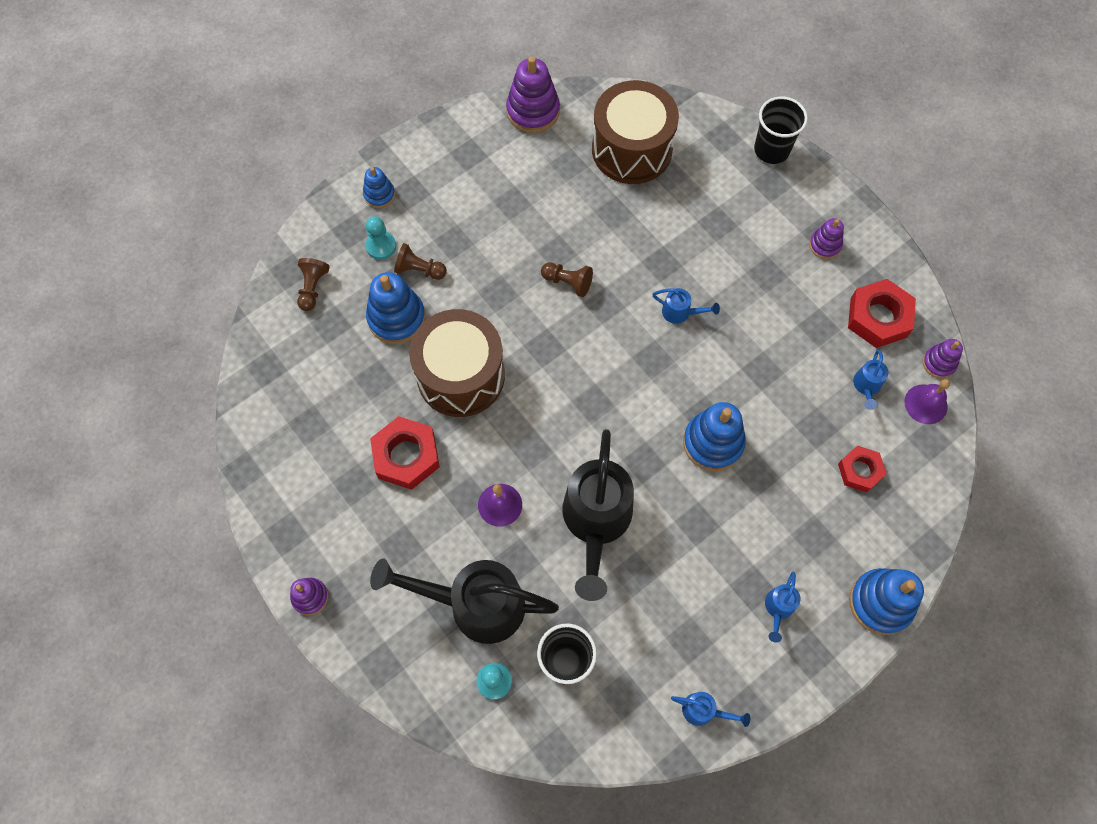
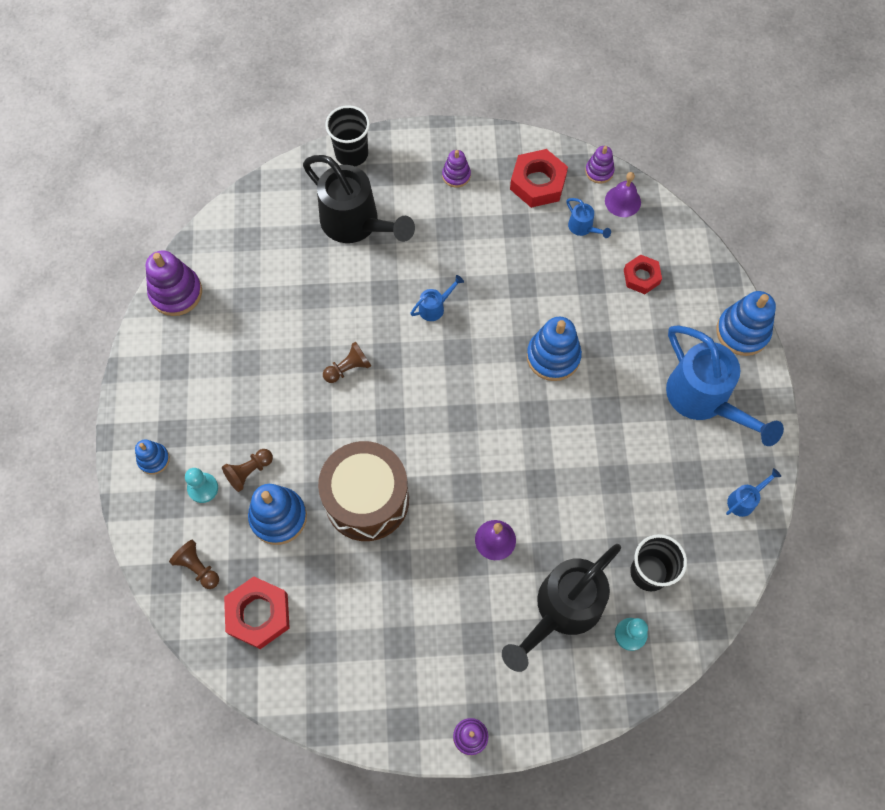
camera: 55 degrees left, 0 degrees up
(406, 456) = (404, 585): red nut -> red nut (258, 614)
(596, 522) = (557, 479): black watering can -> black watering can (356, 224)
(632, 149) = (271, 246): brown drum -> none
(778, 608) = (704, 399): blue watering can -> blue watering can, size x2.37

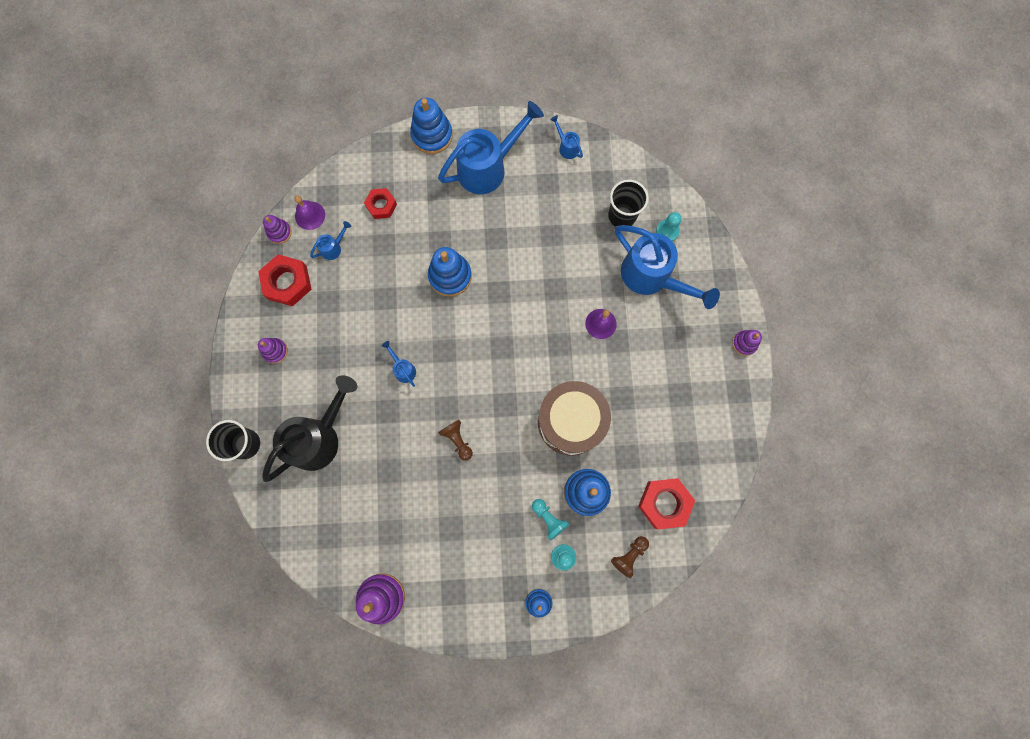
camera: 90 degrees left, 10 degrees up
(249, 472) = (548, 519): brown pawn -> turquoise pawn
(562, 609) = (651, 277): black watering can -> blue watering can

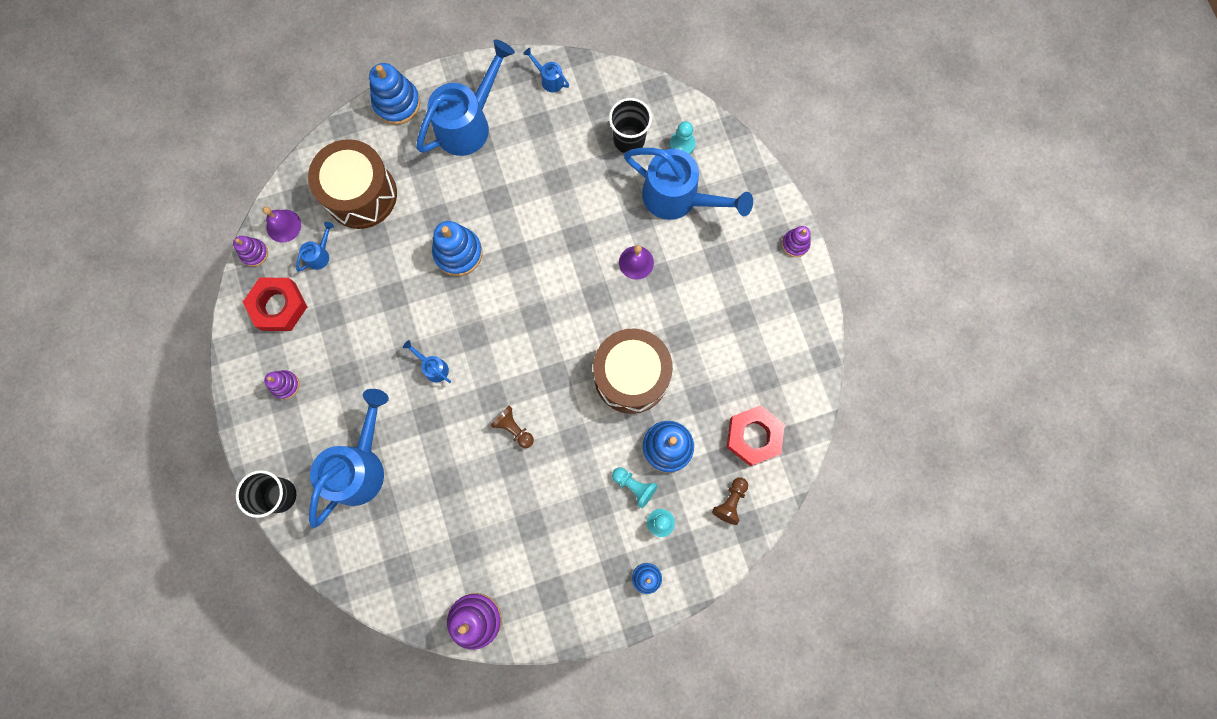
camera: 15 degrees left, 0 degrees up
(319, 438) = (360, 466): black watering can -> blue watering can
(381, 205) = (361, 194): red nut -> brown drum

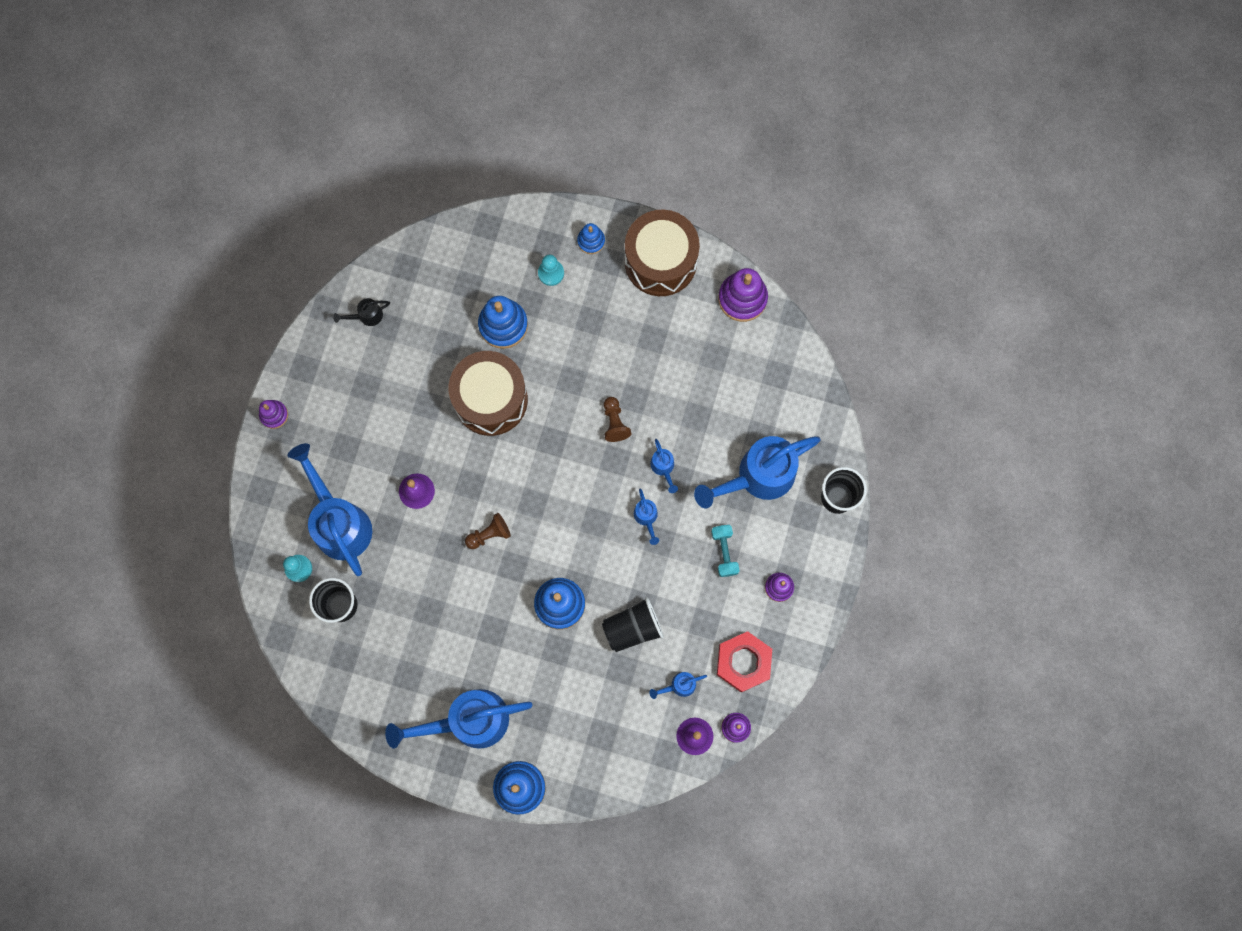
camera: 145 degrees left, 0 degrees up
(349, 383) = (724, 552): none -> turquoise dumbbell
(361, 194) = (608, 718): brown drum -> brown drum (660, 261)
(386, 273) = (632, 628): none -> black cup
(549, 79) = (367, 713): blue watering can -> blue watering can (663, 467)
(634, 486) = (551, 313): turquoise pawn -> none
(730, 502) = (486, 252): brown pawn -> brown pawn (489, 534)
(753, 436) = (430, 287): red nut -> none
(786, 375) = (367, 316): none -> black watering can

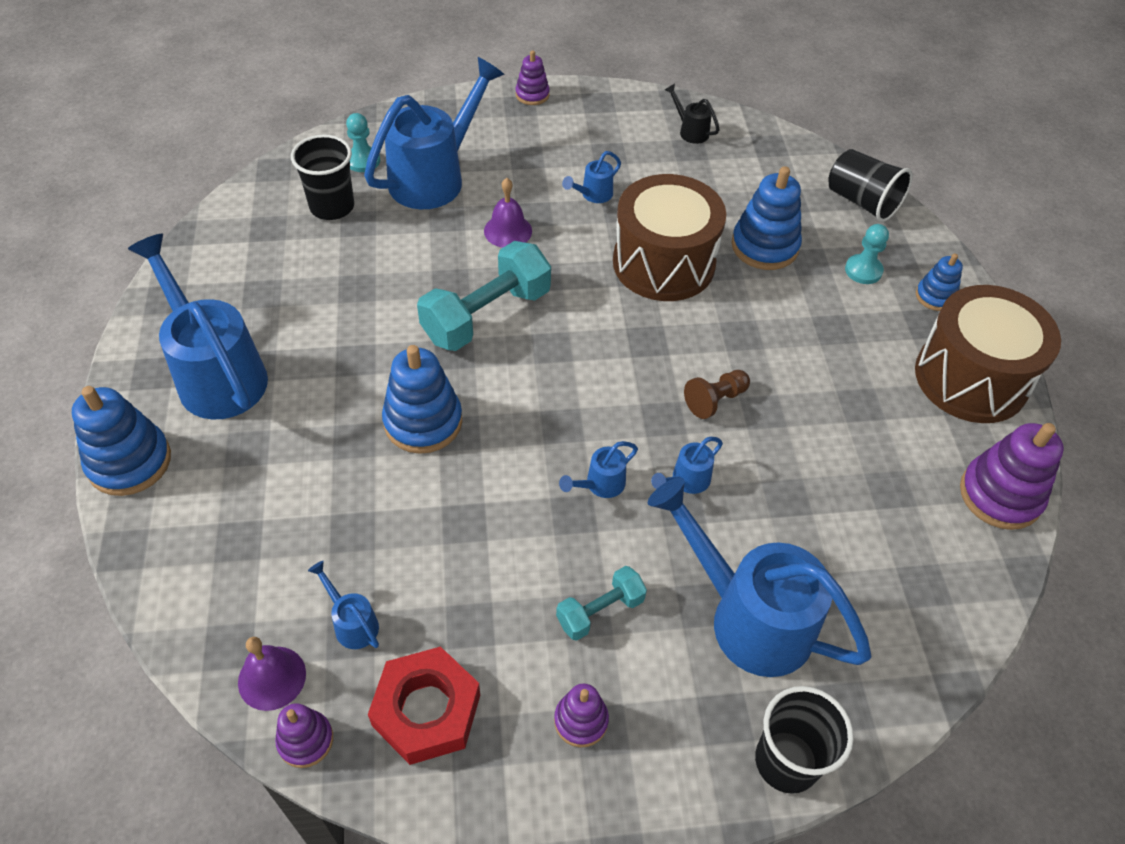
camera: 65 degrees right, 25 degrees down
(405, 417) = (593, 195): none -> blue watering can
(489, 534) = (487, 315): brown pawn -> turquoise dumbbell
(632, 628) = (423, 524): black cup -> black cup (862, 202)

